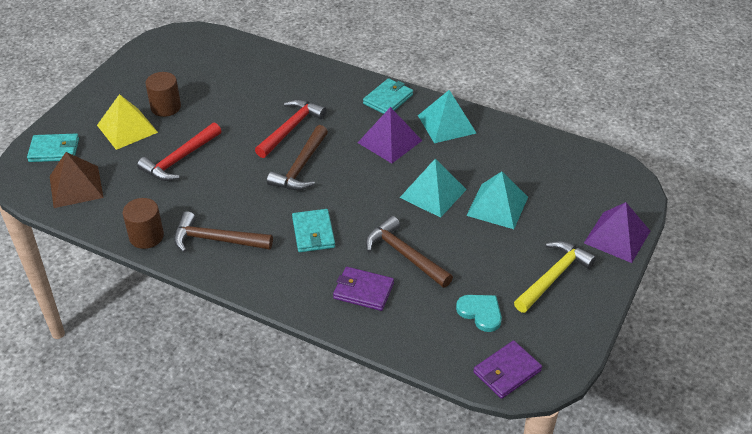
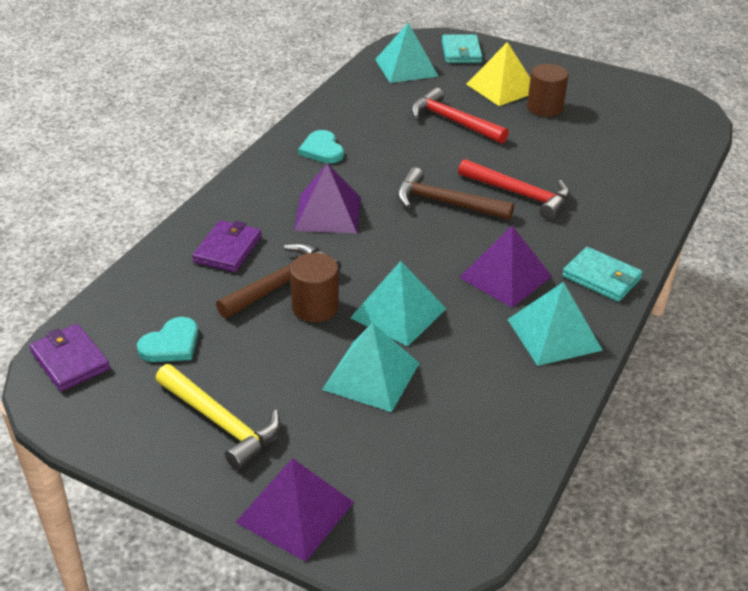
camera: 90 degrees right, 5 degrees down
(76, 186) = (406, 67): brown pyramid -> turquoise pyramid
(146, 236) = (331, 109): brown cylinder -> brown cylinder (315, 307)
(216, 240) = (322, 150): brown hammer -> turquoise heart
(313, 233) = (327, 213): turquoise wallet -> purple pyramid

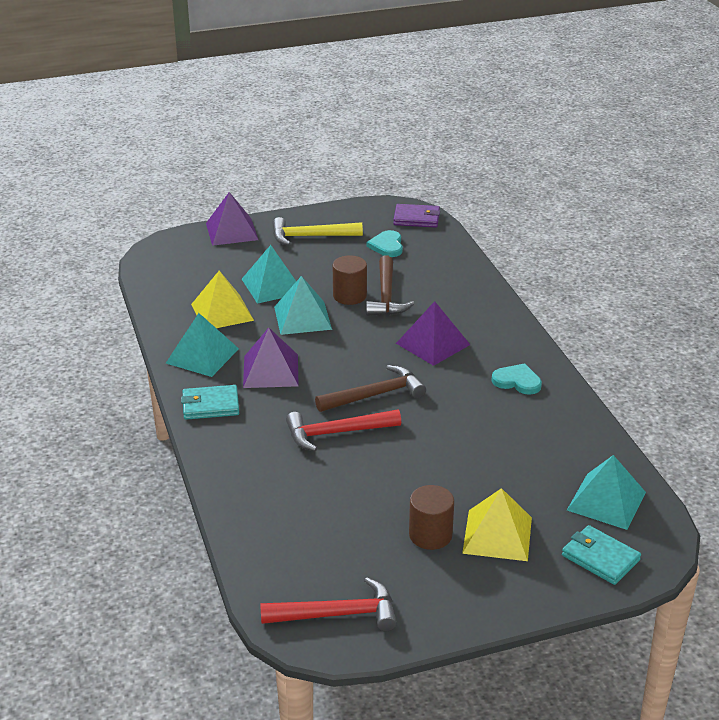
camera: 135 degrees right, 5 degrees down
(227, 249) = (446, 293): purple wallet -> none
(453, 121) = (476, 467): red hammer -> red hammer (337, 614)
(471, 377) = (222, 312): none -> yellow pyramid

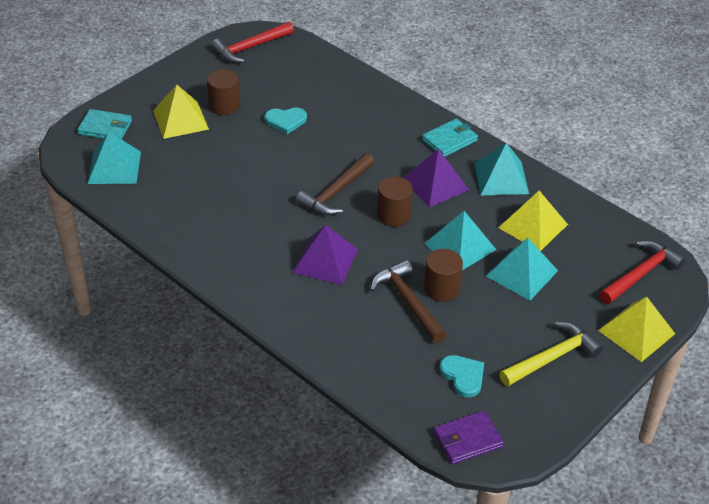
camera: 150 degrees right, 10 degrees up
(232, 231) = (636, 332): purple pyramid -> yellow pyramid
(337, 358) = (394, 215): none -> brown cylinder
(337, 433) = (339, 151): red hammer -> red hammer (640, 274)
(517, 381) = (229, 247): turquoise heart -> turquoise heart (286, 121)

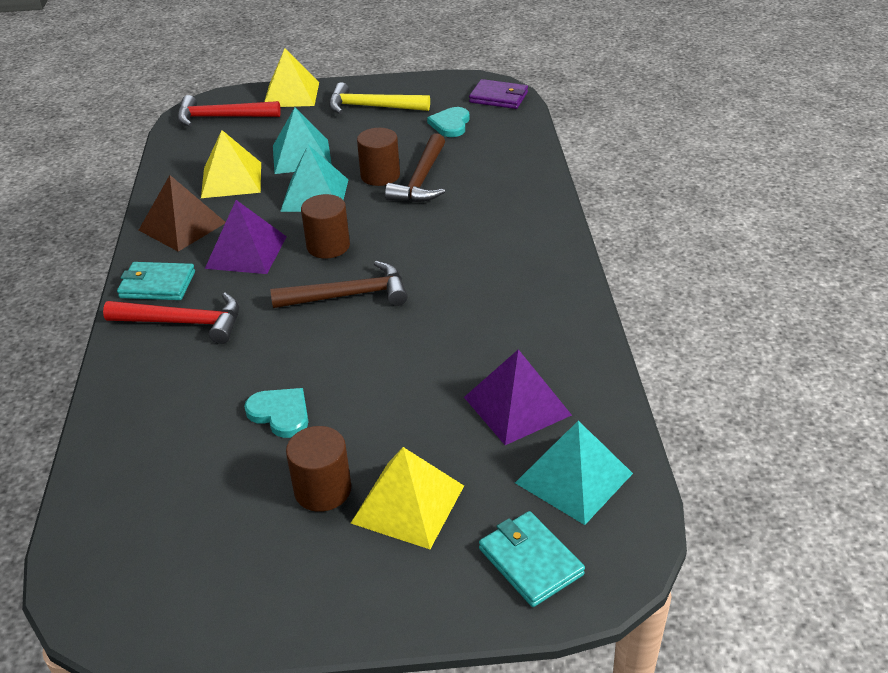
camera: 135 degrees left, 5 degrees down
(250, 48) = (149, 584): red hammer -> red hammer (183, 322)
(325, 260) = (447, 241): purple pyramid -> purple pyramid (517, 406)
(501, 178) = (182, 226): turquoise pyramid -> brown pyramid

